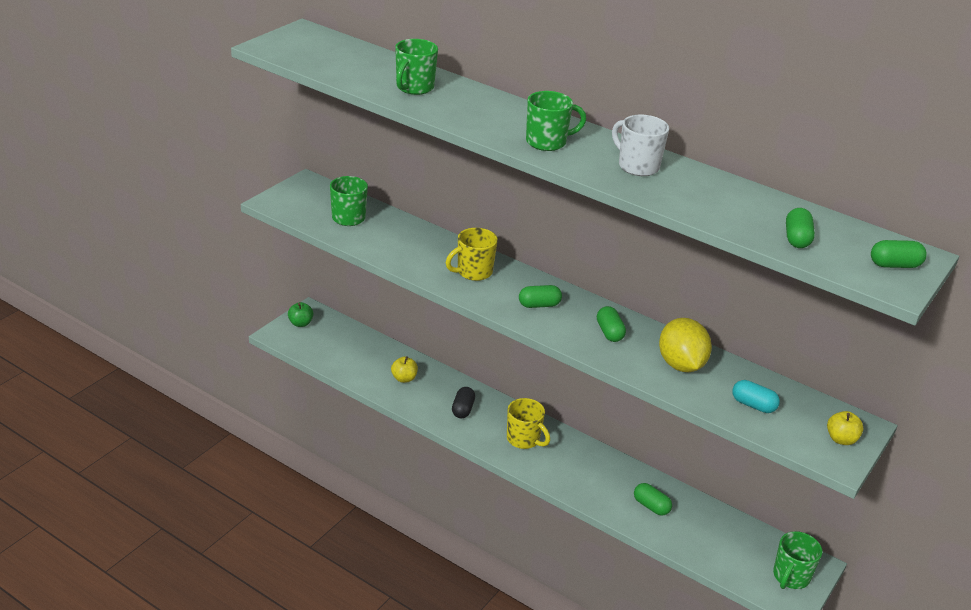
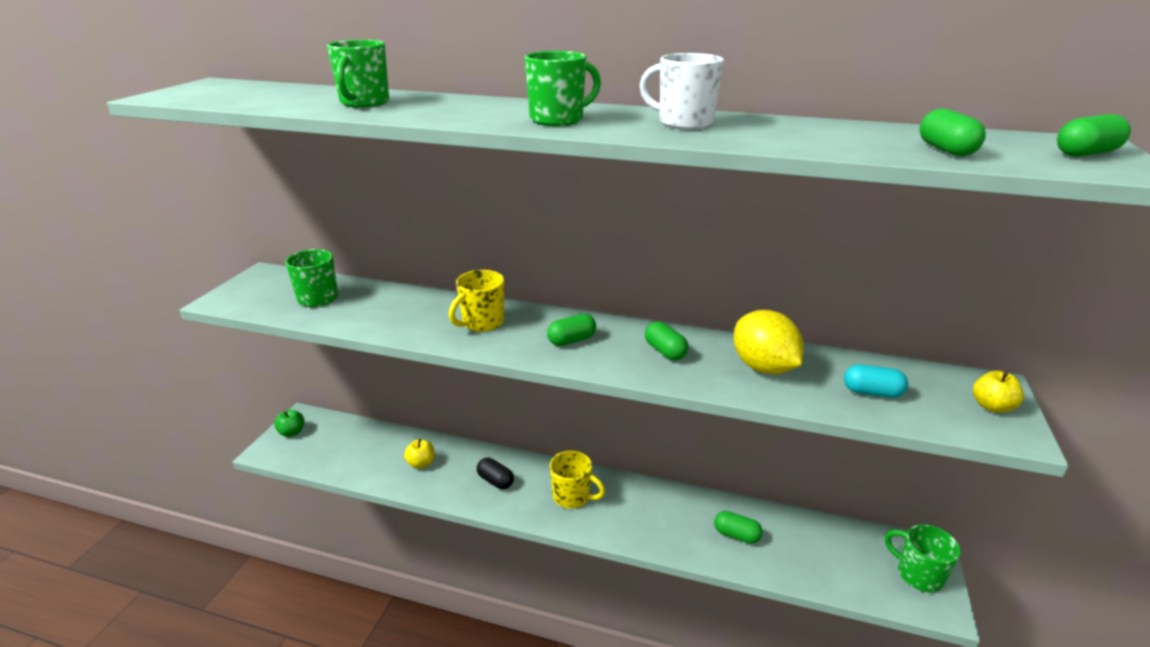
camera: 15 degrees left, 5 degrees down
(463, 409) = (495, 481): black capsule -> black capsule turned 45 degrees counterclockwise
(790, 577) = (918, 574): green mug -> green mug turned 120 degrees clockwise

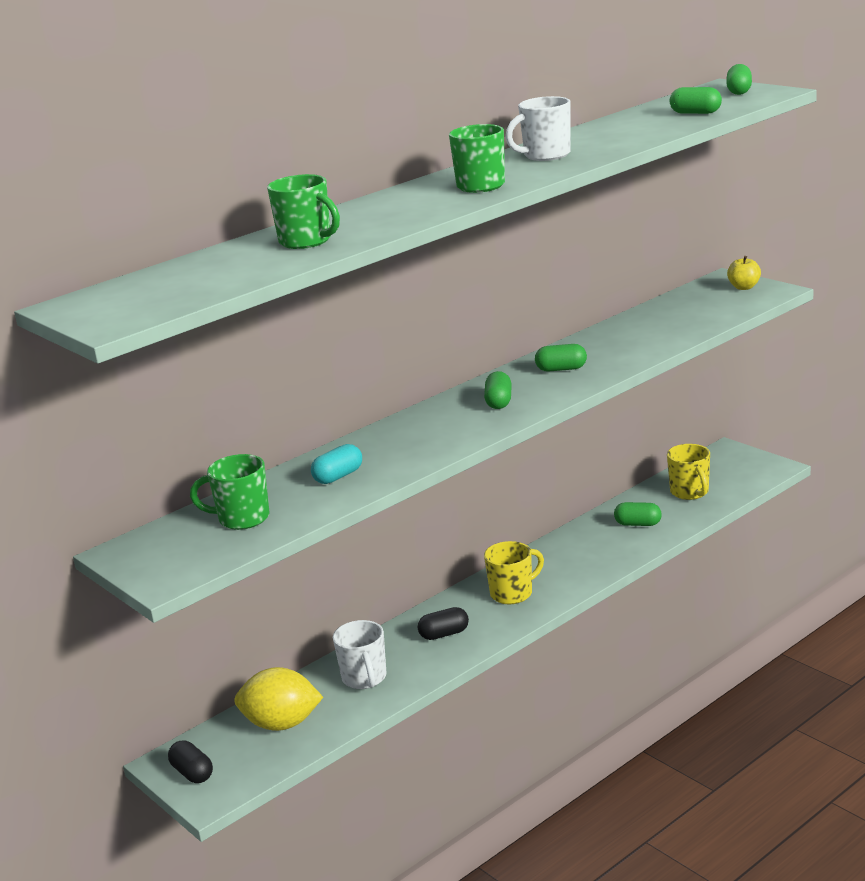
camera: 55 degrees left, 5 degrees down
(292, 432) = (192, 773): green apple -> black capsule
(421, 463) = (364, 678): yellow apple -> white mug
(482, 323) = (416, 436): yellow mug -> yellow mug (690, 492)
(736, 535) = (638, 524): green capsule -> green capsule turned 45 degrees clockwise
(763, 367) = (624, 340): yellow lemon -> yellow lemon (282, 724)
(872, 392) = (693, 315): turquoise capsule -> turquoise capsule (338, 476)
(918, 574) = (742, 464): green mug -> none

